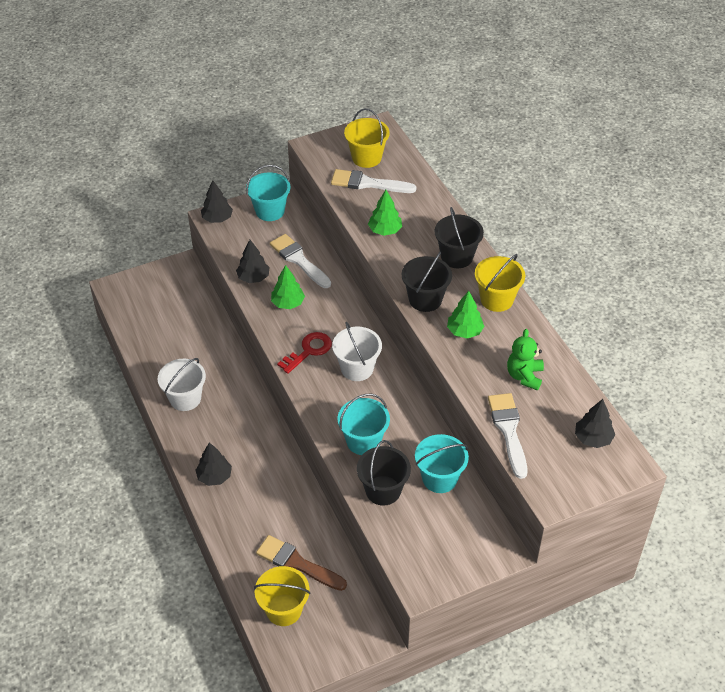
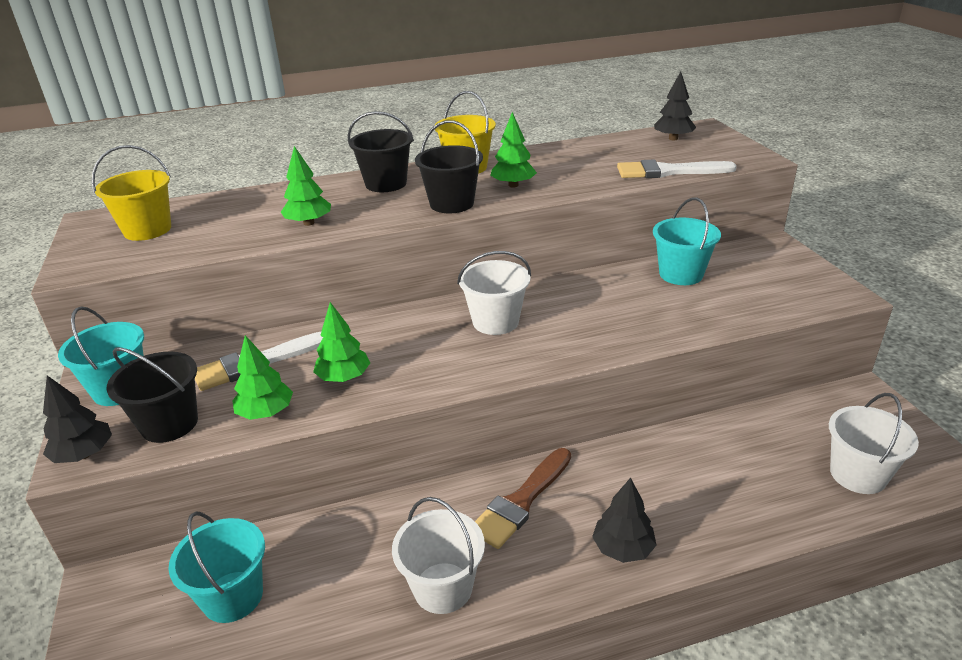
camera: 80 degrees left, 15 degrees down
(253, 278) = (266, 413): black tree -> green tree
(284, 610) = (858, 474): yellow bucket -> white bucket
(297, 563) = (774, 457): brown brush -> brown brush (521, 501)
(309, 351) = (451, 361): red key -> none
(363, 441) = (625, 323): turquoise bucket -> turquoise bucket (233, 596)
(368, 183) = (203, 231): white brush -> none
(383, 490) = (706, 312): black bucket -> black bucket (169, 424)
(524, 376) = (588, 161): green teddy bear -> none

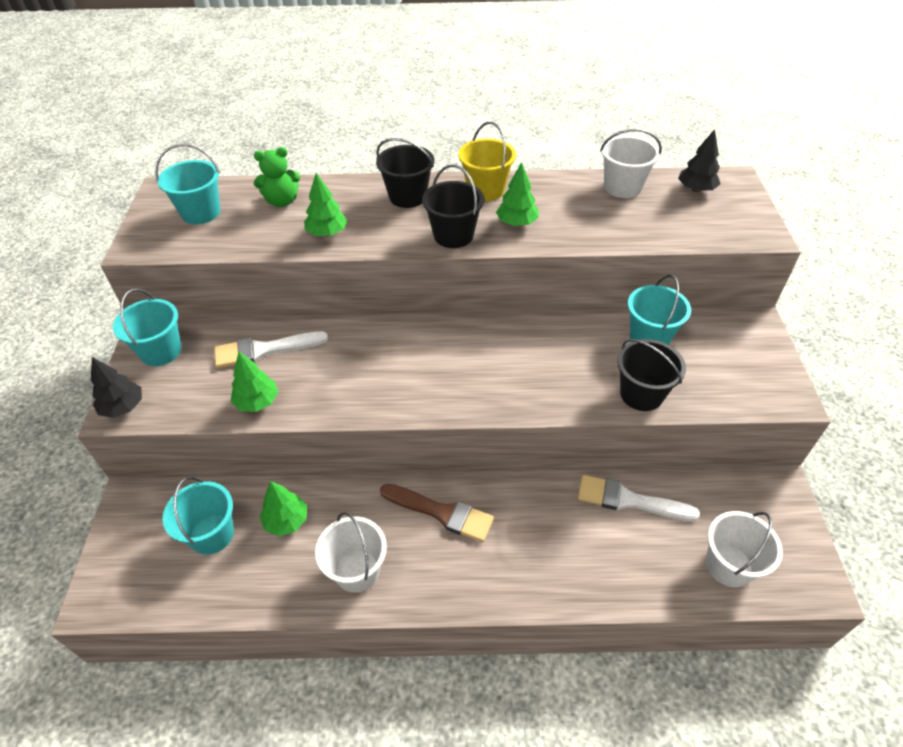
camera: 15 degrees right, 15 degrees up
(147, 230) = (201, 212): yellow bucket -> turquoise bucket
(169, 424) = (187, 394): black bucket -> black bucket (641, 394)
(243, 207) = (282, 201): none -> green teddy bear
(344, 377) = (325, 382): green tree -> green tree (286, 521)
(495, 321) = (465, 352): white bucket -> white bucket (622, 187)
(521, 501) = (441, 513): brown brush -> brown brush turned 120 degrees counterclockwise
(623, 548) = (502, 577): black tree -> none
(668, 171) = (667, 235): white brush -> white brush (629, 500)

